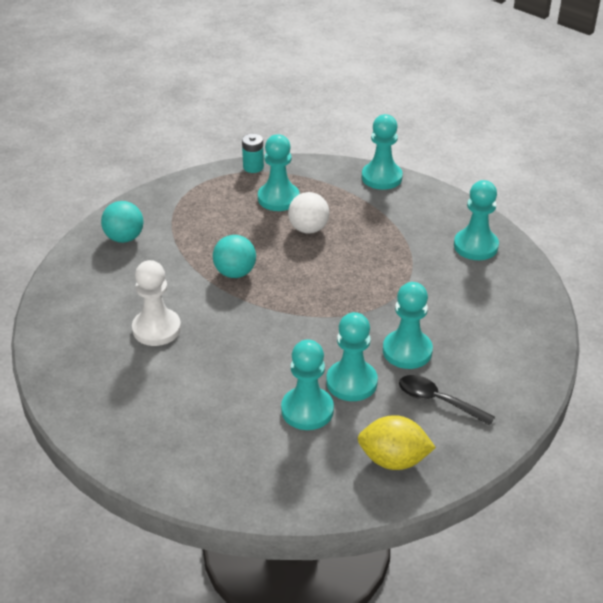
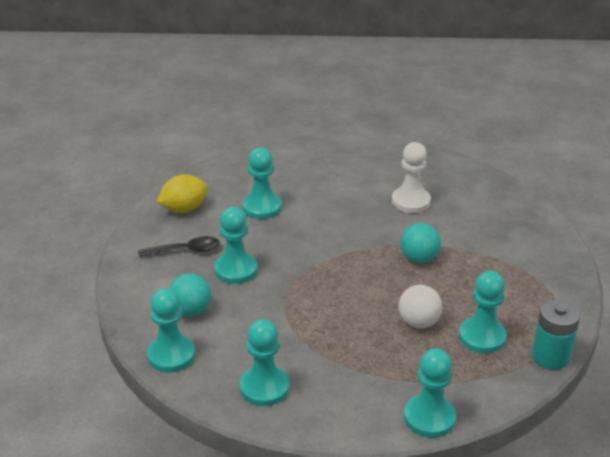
camera: 140 degrees right, 5 degrees down
(124, 238) = (530, 240): turquoise ball -> turquoise ball (191, 311)
(253, 167) = (550, 356): turquoise battery -> turquoise battery, size x1.52
(351, 382) = (252, 234): turquoise pawn -> turquoise pawn (171, 355)

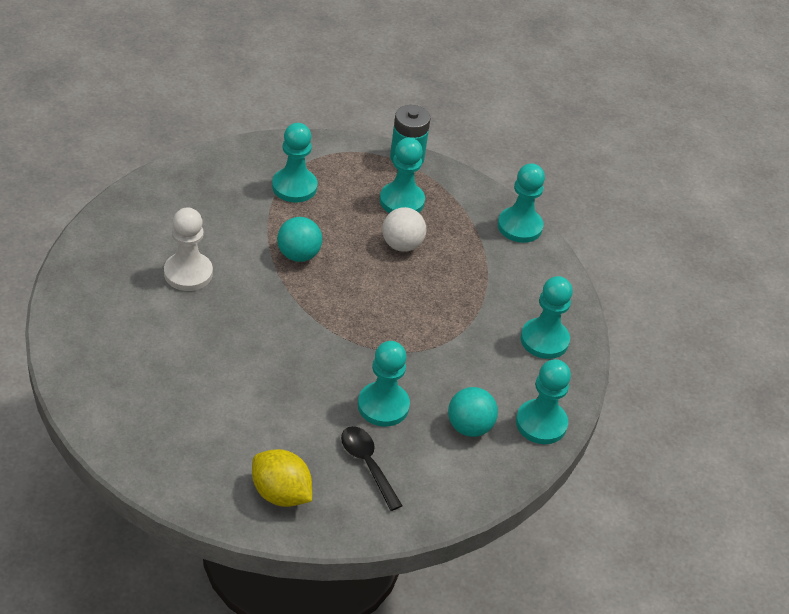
camera: 115 degrees left, 10 degrees up
(262, 207) = (248, 411): turquoise pawn -> turquoise pawn (294, 187)

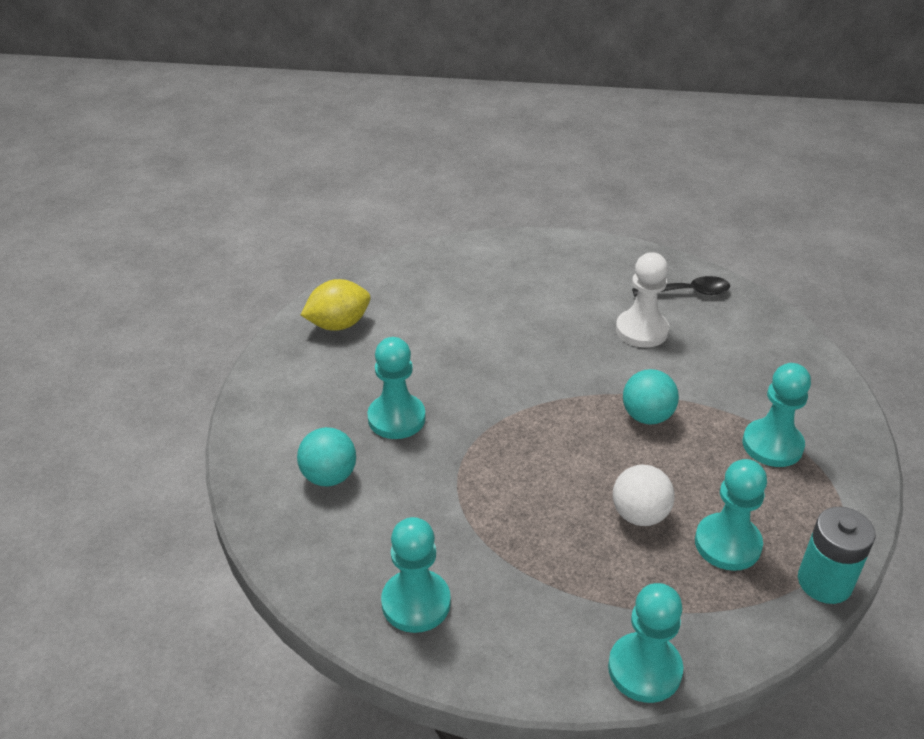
camera: 120 degrees right, 5 degrees down
(367, 464) = (333, 385): black spoon -> black spoon (688, 292)
(541, 423) = (294, 543): turquoise pawn -> none

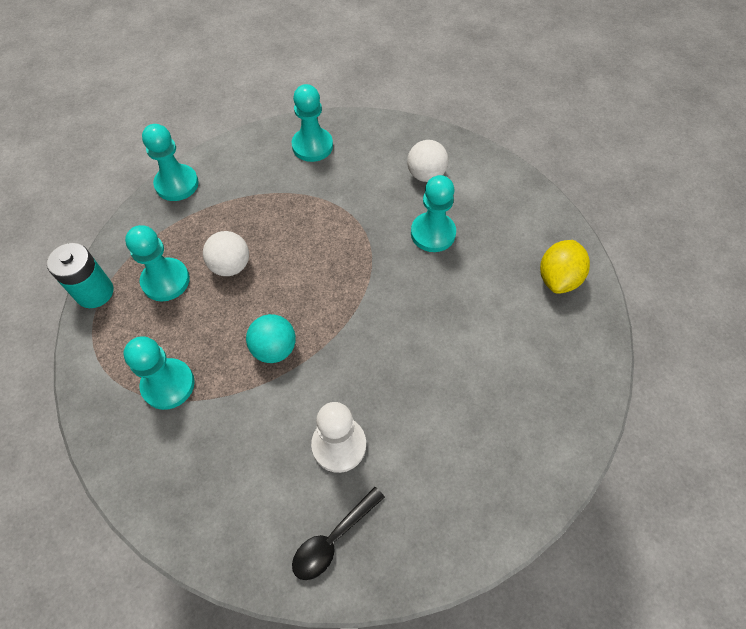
camera: 140 degrees right, 20 degrees up
(329, 476) = (426, 175): turquoise ball -> white ball

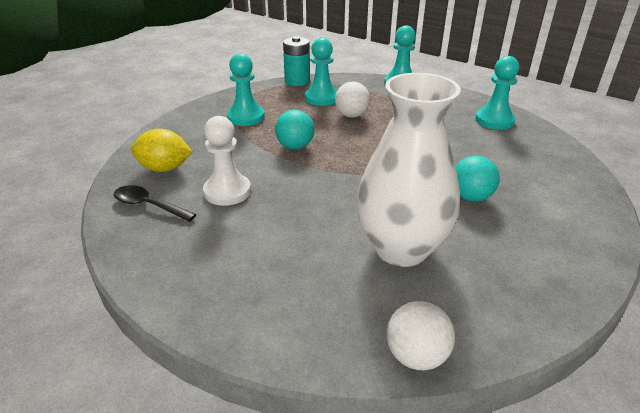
camera: 70 degrees right, 25 degrees down
(426, 175) = (534, 180): white ball -> white ball (416, 356)
(433, 233) = (471, 197): turquoise pawn -> turquoise ball
(484, 318) = (401, 248): none -> white vase
(558, 278) = (500, 298): yellow lemon -> yellow lemon (164, 168)

